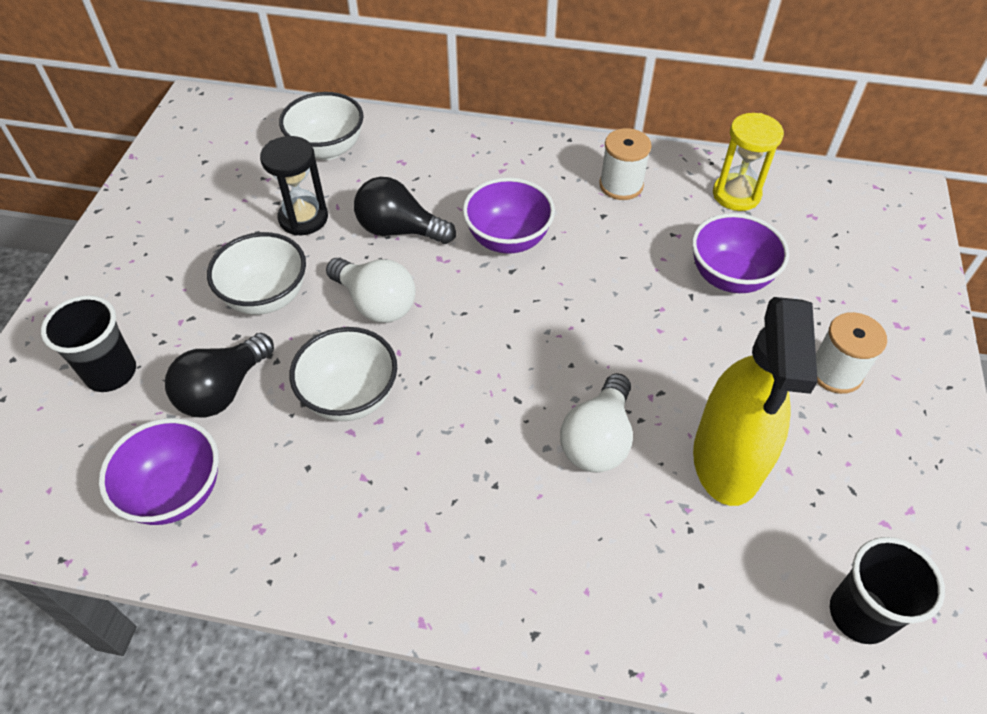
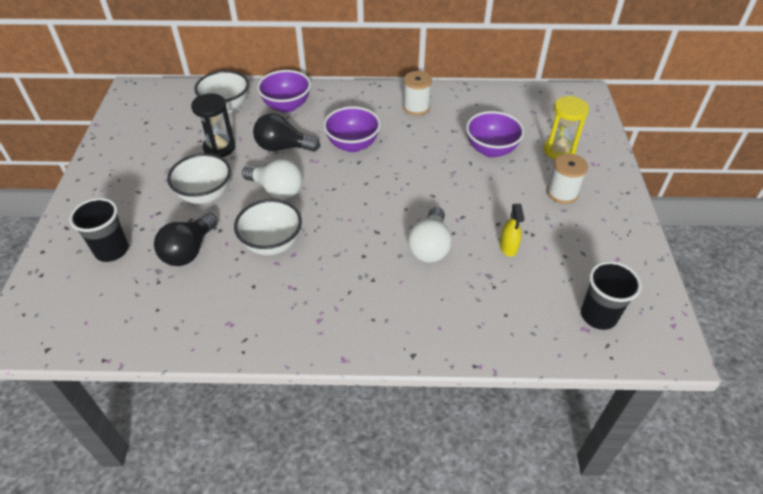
camera: 10 degrees left, 5 degrees down
(176, 492) = (171, 311): purple bowl -> purple bowl (287, 106)
(727, 460) = (508, 247): yellow spray bottle -> yellow spray bottle, size x0.42
(736, 194) = (486, 105): yellow hourglass -> yellow hourglass (559, 150)

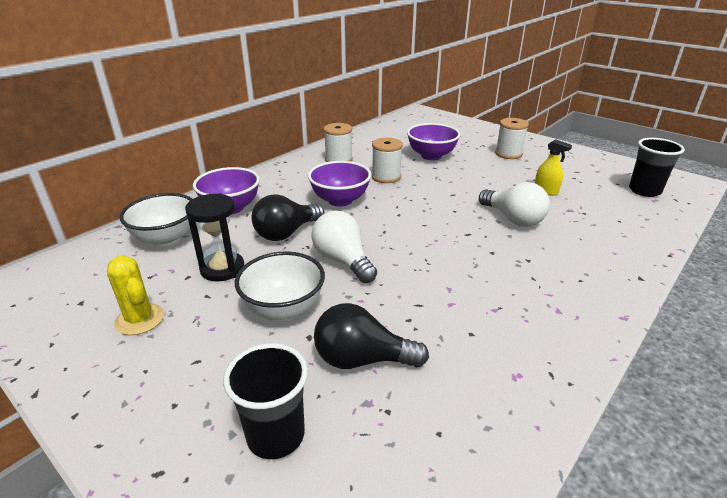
camera: 50 degrees left, 15 degrees down
(150, 151) = (139, 319): none -> yellow cactus
(189, 251) = (362, 359): black light bulb -> black light bulb turned 120 degrees clockwise
(272, 243) = (419, 295): white bowl -> none
(277, 190) = (343, 260): white light bulb -> white light bulb turned 105 degrees counterclockwise
(418, 146) = (386, 177): none -> white spool
(559, 150) = (464, 138): yellow hourglass -> none

